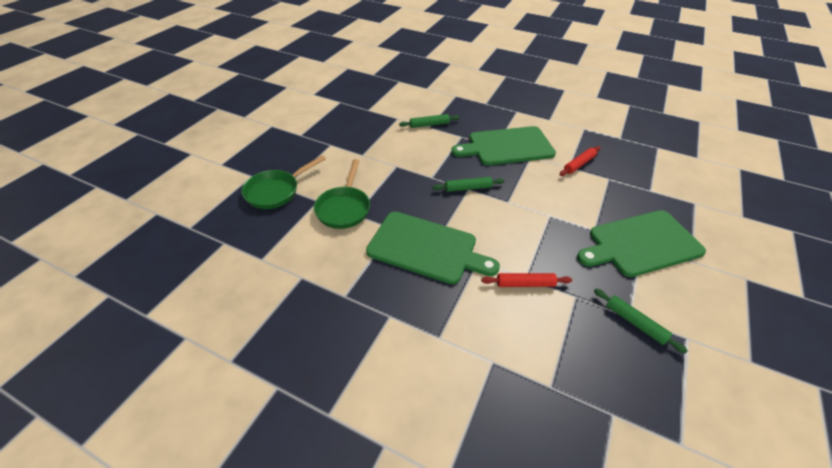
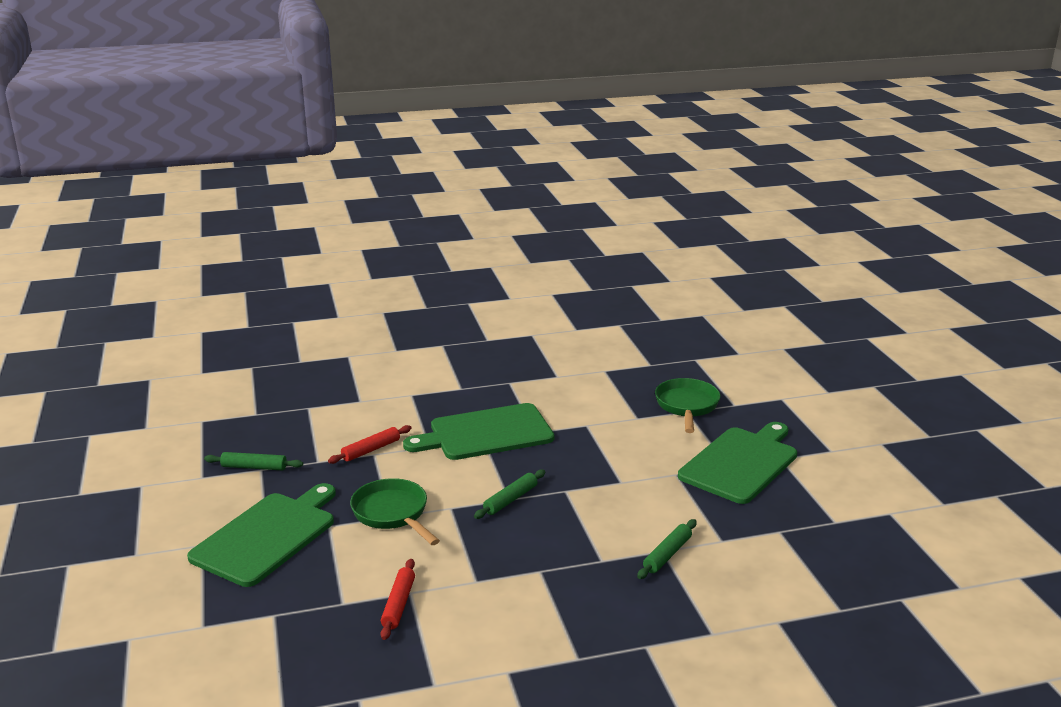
camera: 140 degrees right, 20 degrees down
(344, 208) = (604, 424): green pan -> green pan (393, 514)
(507, 146) = (522, 579): green cutting board -> green cutting board (741, 463)

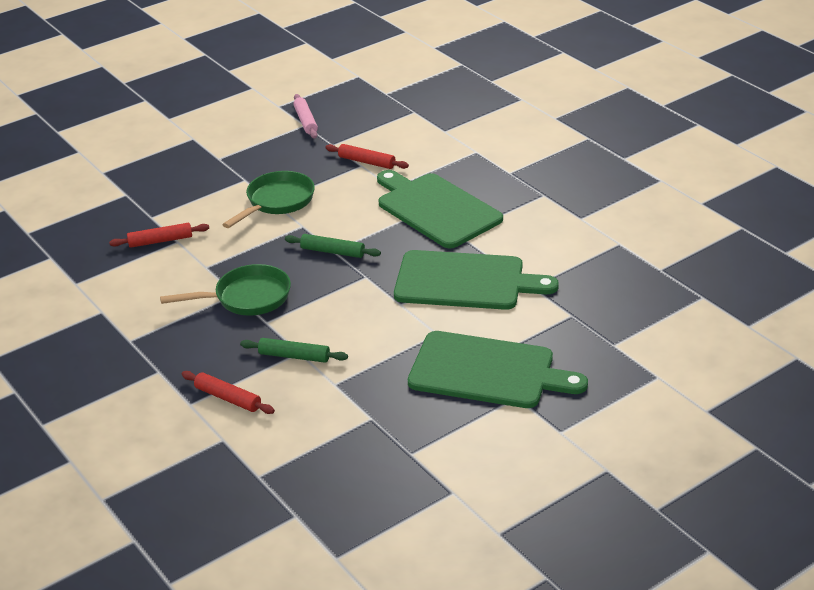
camera: 70 degrees right, 10 degrees up
(254, 467) = (306, 121): green rolling pin -> pink rolling pin
(267, 536) = (217, 159): green cutting board -> green cutting board (465, 281)
(687, 406) = (583, 313): green pan -> green pan (247, 298)
(714, 607) = (228, 398): none -> red rolling pin

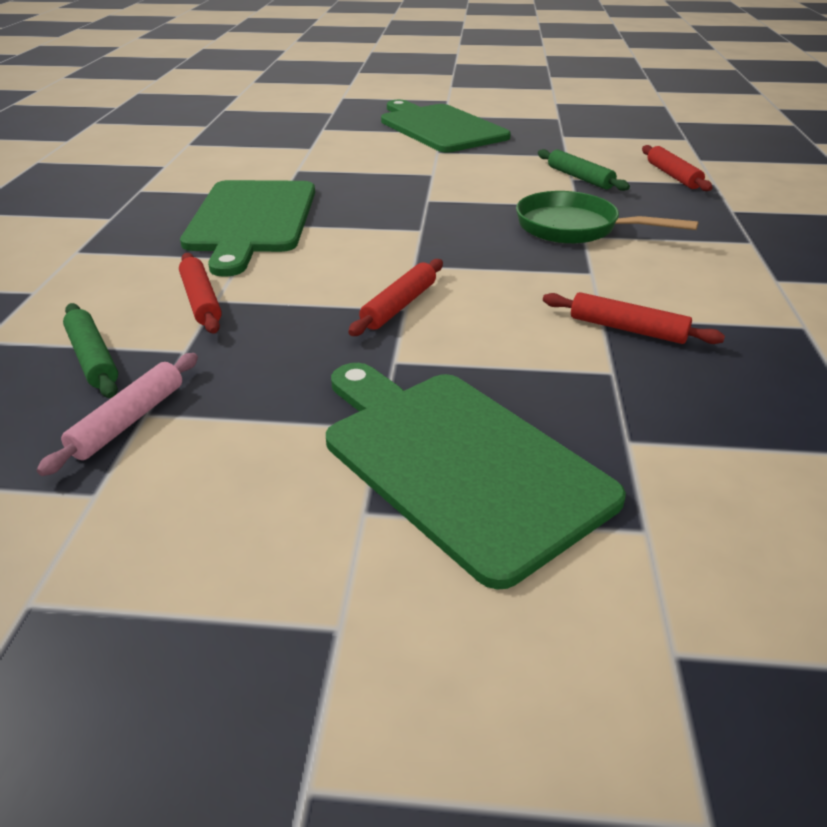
camera: 140 degrees left, 0 degrees up
(277, 202) = (399, 306): green pan -> red rolling pin
(333, 251) = (423, 229): green rolling pin -> green rolling pin (92, 359)
(465, 281) = (350, 167): green cutting board -> green cutting board (457, 462)

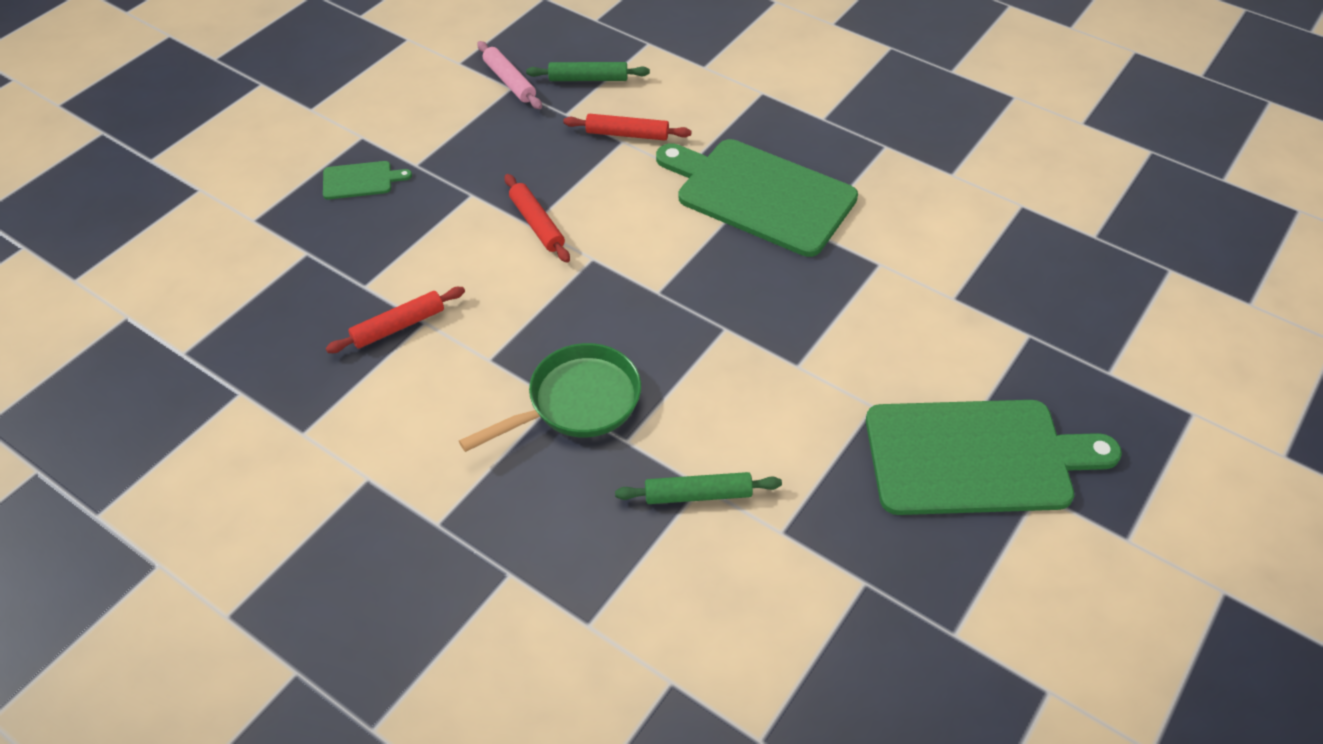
camera: 120 degrees right, 15 degrees up
(457, 462) = (361, 180): green cutting board -> green cutting board, size x0.43
(673, 176) = (640, 599): red rolling pin -> none

